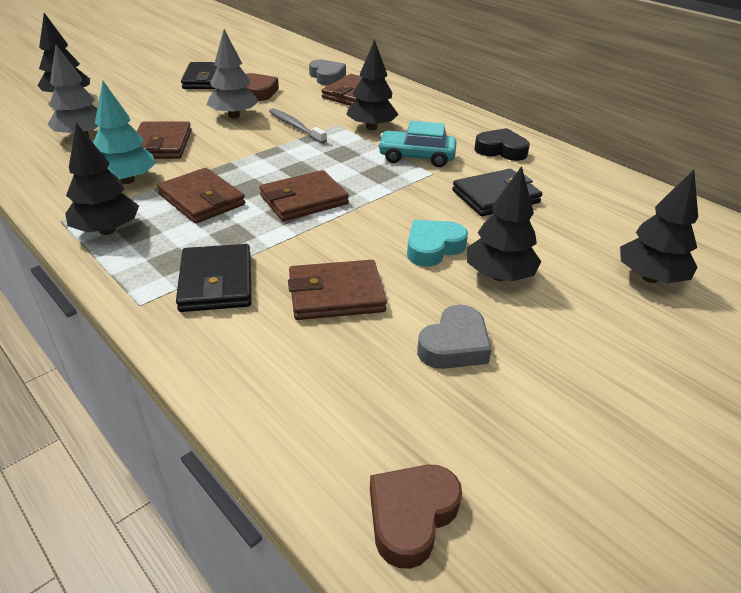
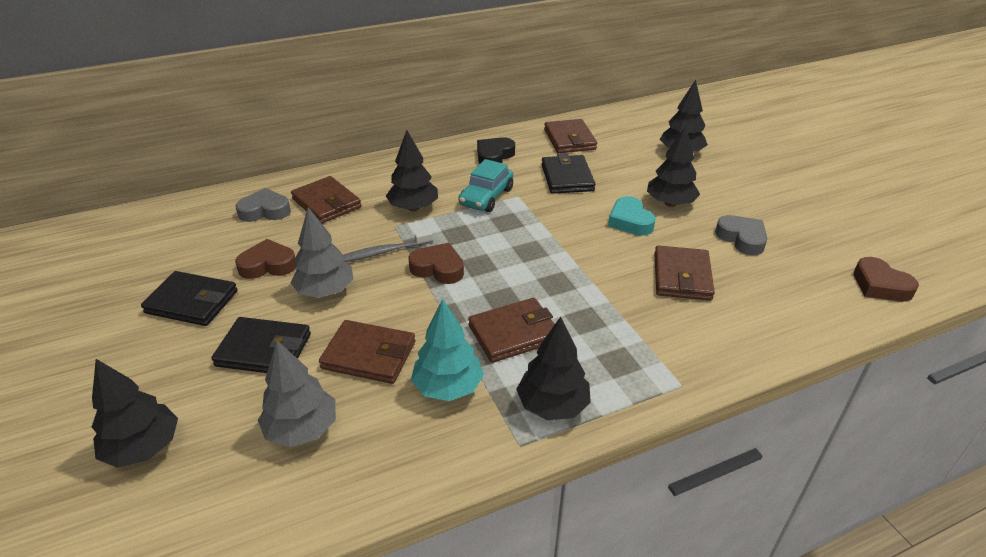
camera: 70 degrees left, 0 degrees up
(216, 282) = (656, 337): black wallet -> black wallet (264, 350)
(284, 152) = (438, 268): none -> brown heart
(304, 200) = (537, 270): brown wallet -> brown wallet (569, 139)

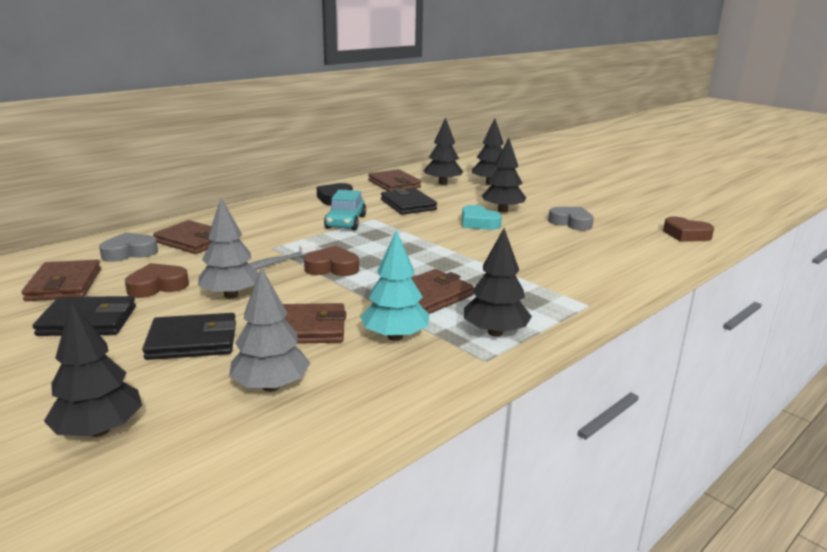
camera: 20 degrees left, 15 degrees down
(413, 208) = (282, 235): black tree -> black tree (442, 183)
(682, 276) = (542, 247): brown wallet -> brown wallet (64, 285)

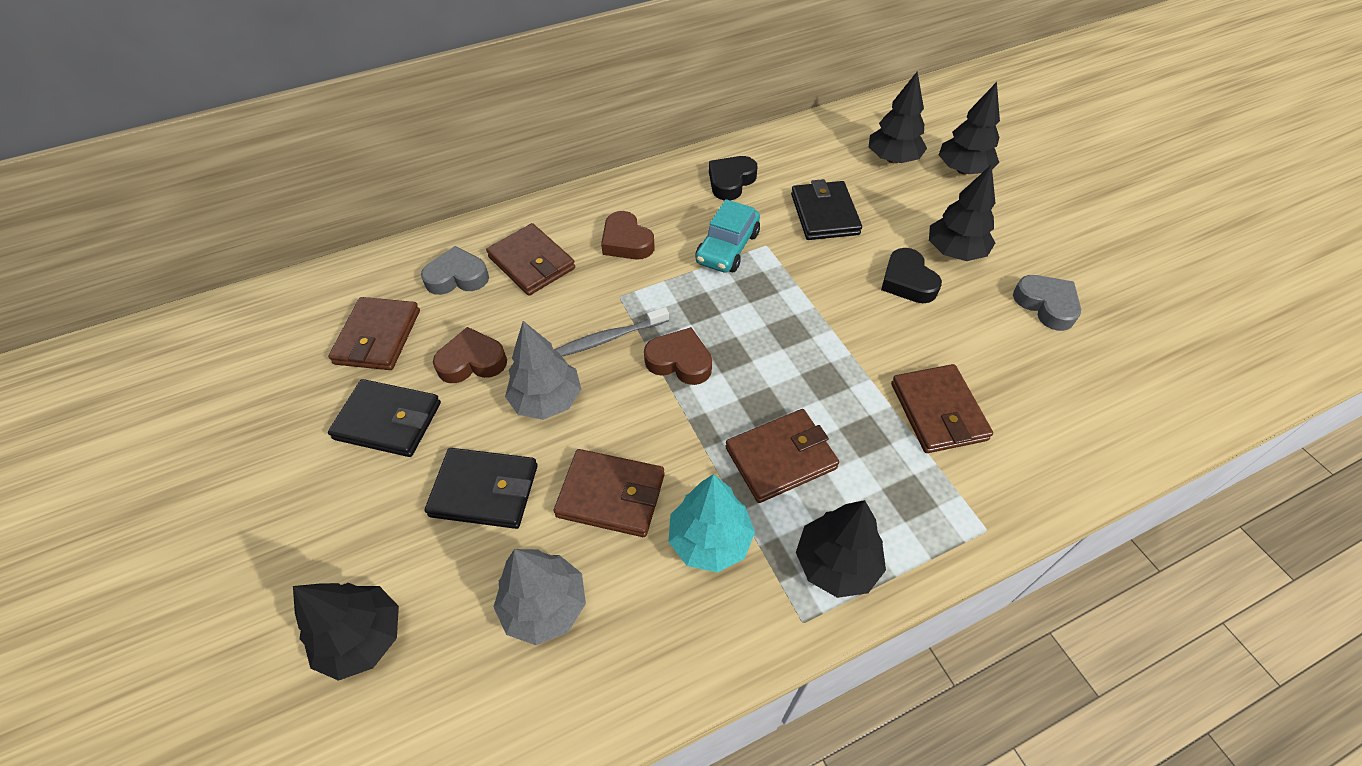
camera: 20 degrees right, 30 degrees up
(394, 184) = (822, 152): brown wallet -> brown wallet (938, 411)
(478, 223) = (907, 281): turquoise heart -> black heart
(686, 235) = (1217, 373): brown heart -> brown heart (626, 242)

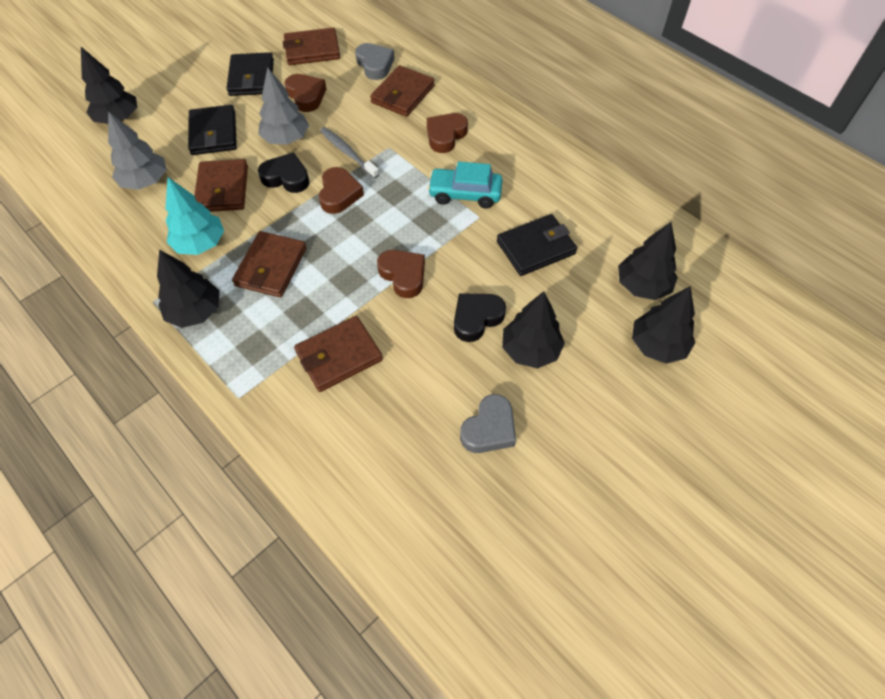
camera: 70 degrees right, 5 degrees up
(731, 181) = (546, 178): black heart -> black heart (286, 177)
(780, 458) = (271, 267): brown wallet -> brown wallet turned 60 degrees clockwise
(832, 327) = (403, 275): none -> brown heart

